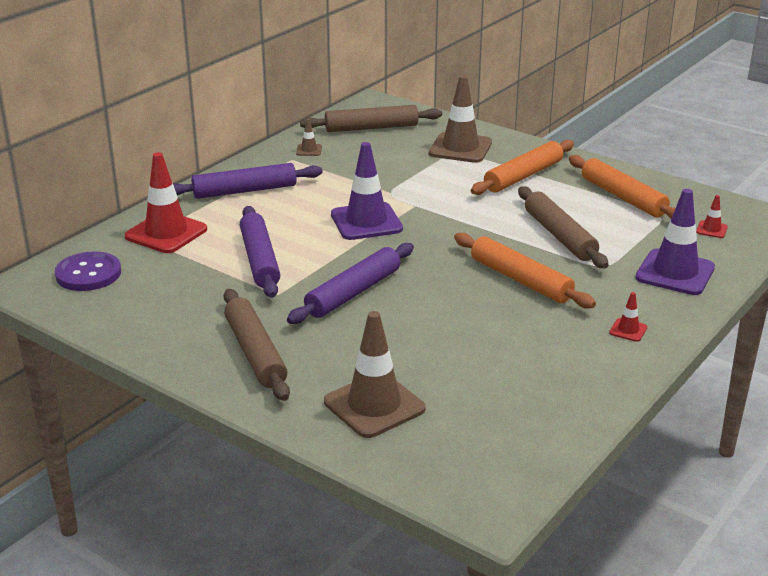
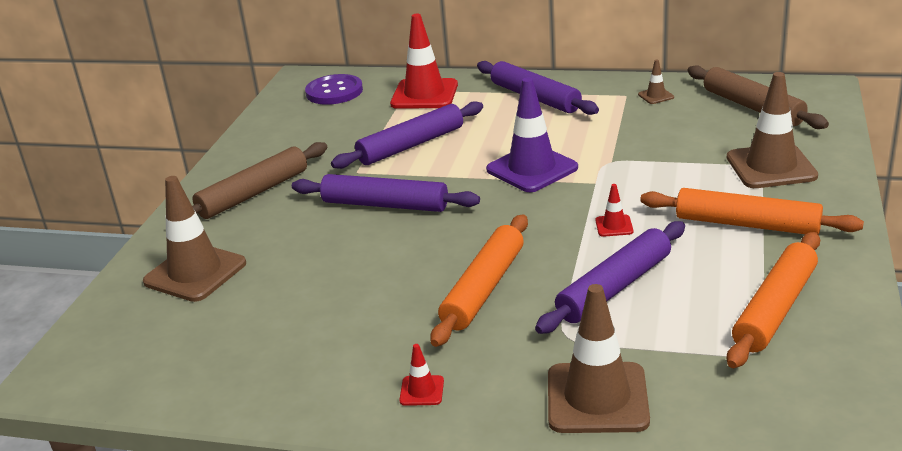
camera: 70 degrees right, 0 degrees up
(559, 236) = (614, 288): brown rolling pin -> purple rolling pin
(675, 273) = (597, 398): purple traffic cone -> brown traffic cone
(711, 229) = (759, 406): red traffic cone -> red traffic cone (614, 226)

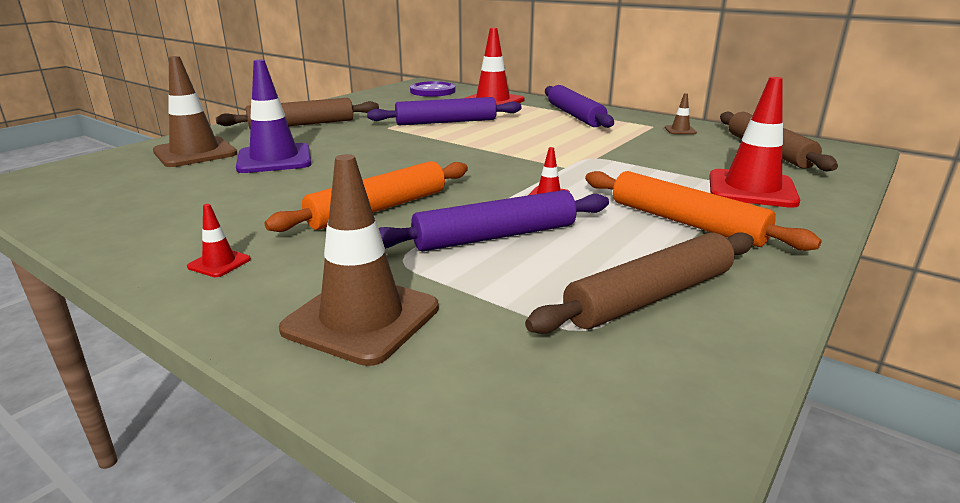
camera: 20 degrees right, 5 degrees down
(385, 205) = (379, 146): purple rolling pin -> none
(532, 169) = (521, 149): purple traffic cone -> purple traffic cone (274, 159)
(771, 167) = (751, 189): brown traffic cone -> red traffic cone
(775, 309) = (650, 296): orange rolling pin -> brown rolling pin

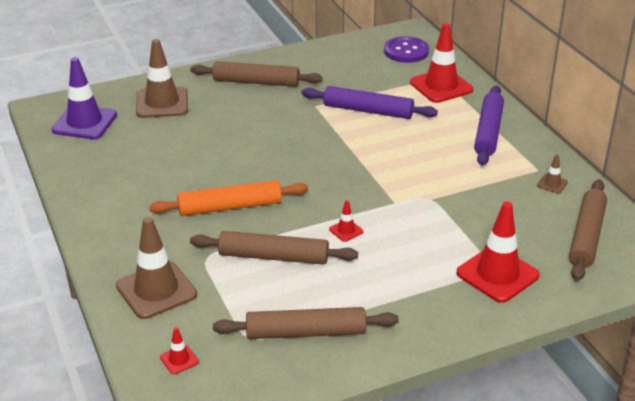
camera: 30 degrees right, 10 degrees up
(219, 263) = (117, 225): red traffic cone -> red traffic cone (179, 359)
(274, 159) = (206, 128): purple traffic cone -> purple traffic cone (84, 122)
(495, 236) = (273, 257): purple rolling pin -> brown rolling pin
(686, 222) = (402, 288): orange rolling pin -> none

